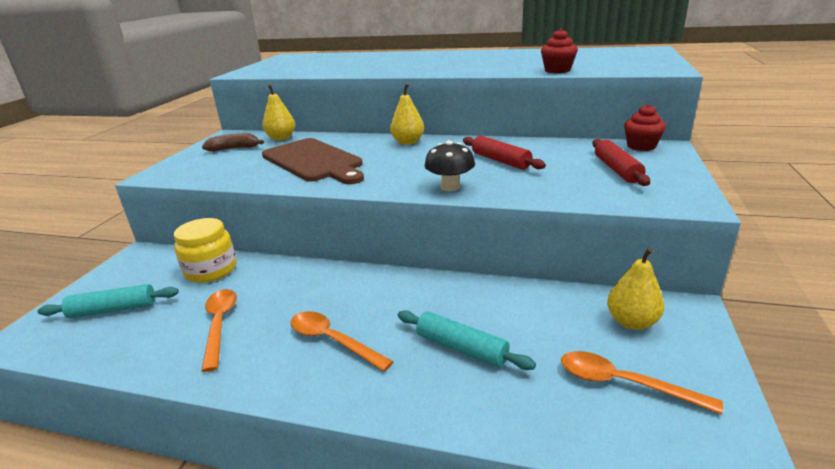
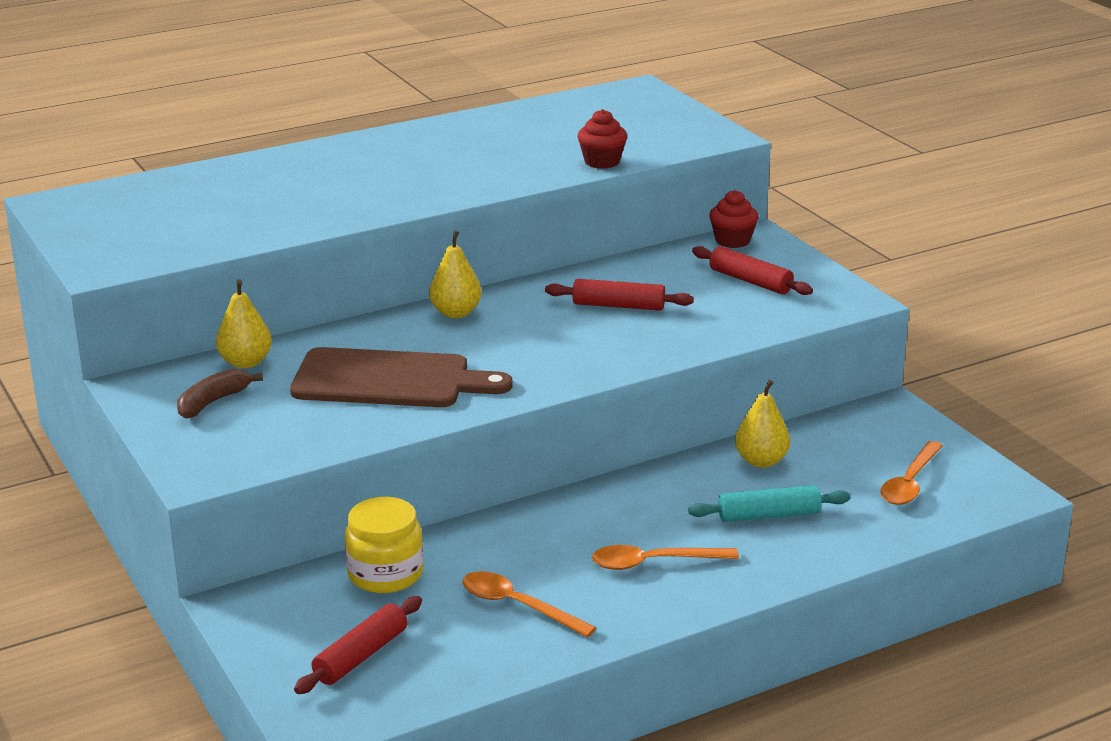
camera: 45 degrees left, 0 degrees up
(113, 310) = (361, 656): turquoise rolling pin -> red rolling pin
(450, 187) = (624, 357): black mushroom -> none
(624, 383) = (910, 483): orange spoon -> orange spoon turned 45 degrees counterclockwise
(631, 322) = (865, 436): yellow pear -> yellow pear (761, 461)

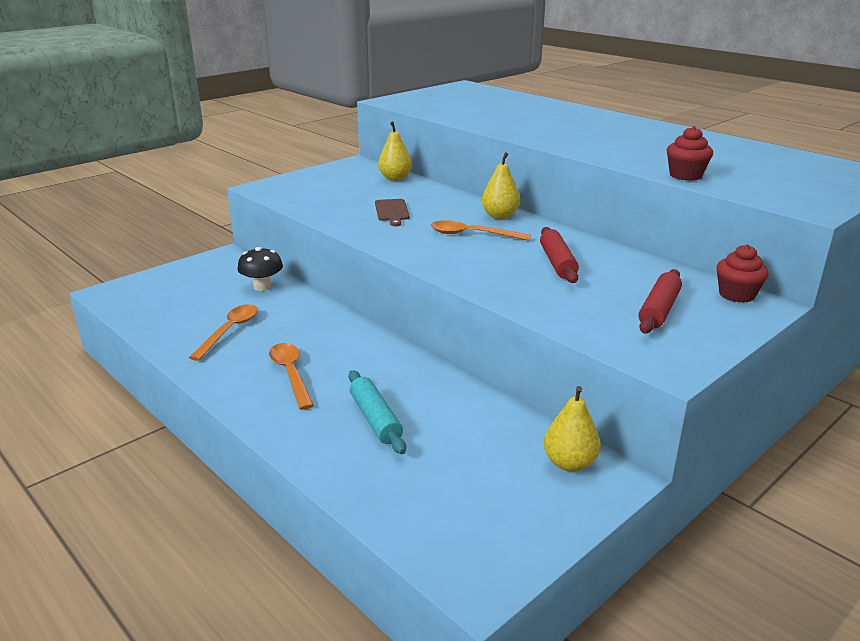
camera: 75 degrees right, 0 degrees up
(213, 402) = (345, 179): brown banana -> none
(361, 656) = (175, 293): red rolling pin -> none
(385, 574) = (262, 287): yellow jar -> black mushroom
(389, 380) = (392, 211): brown cutting board -> brown cutting board, size x0.48
(761, 461) = (464, 407): yellow pear -> yellow pear (569, 463)
(910, 483) = (466, 499): orange spoon -> orange spoon (472, 235)

